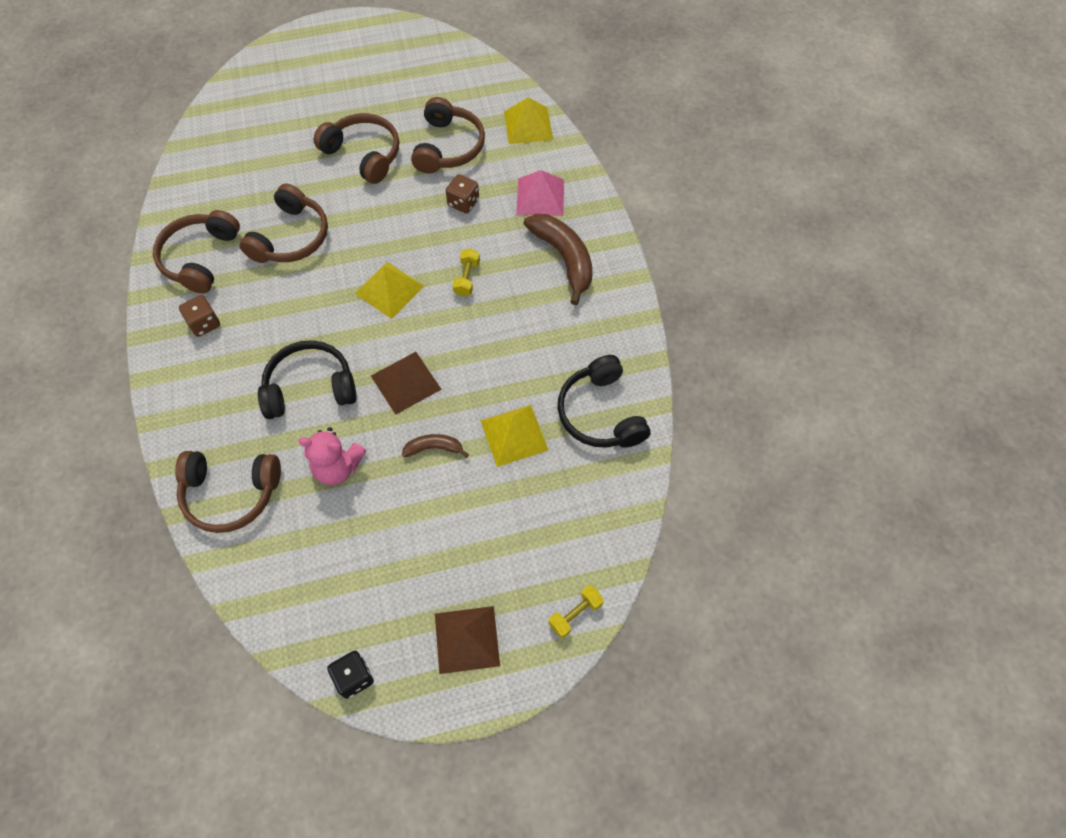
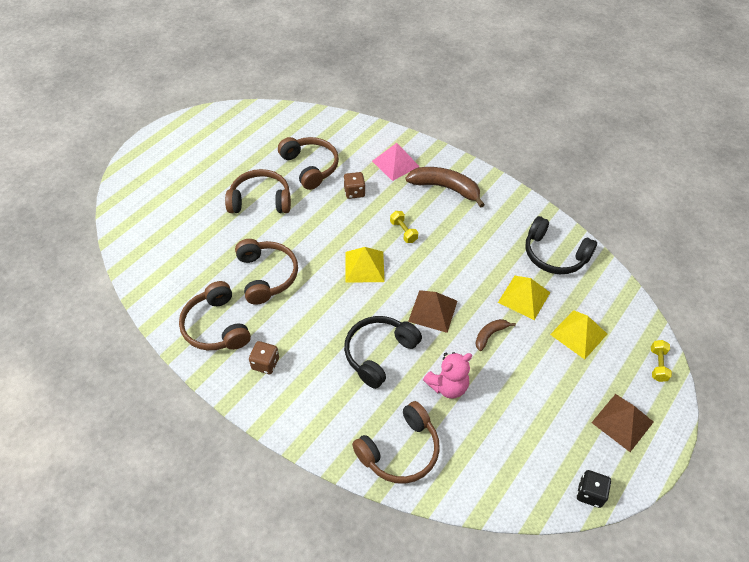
camera: 40 degrees left, 10 degrees down
(528, 125) = (345, 130): yellow pyramid -> yellow pyramid (578, 334)

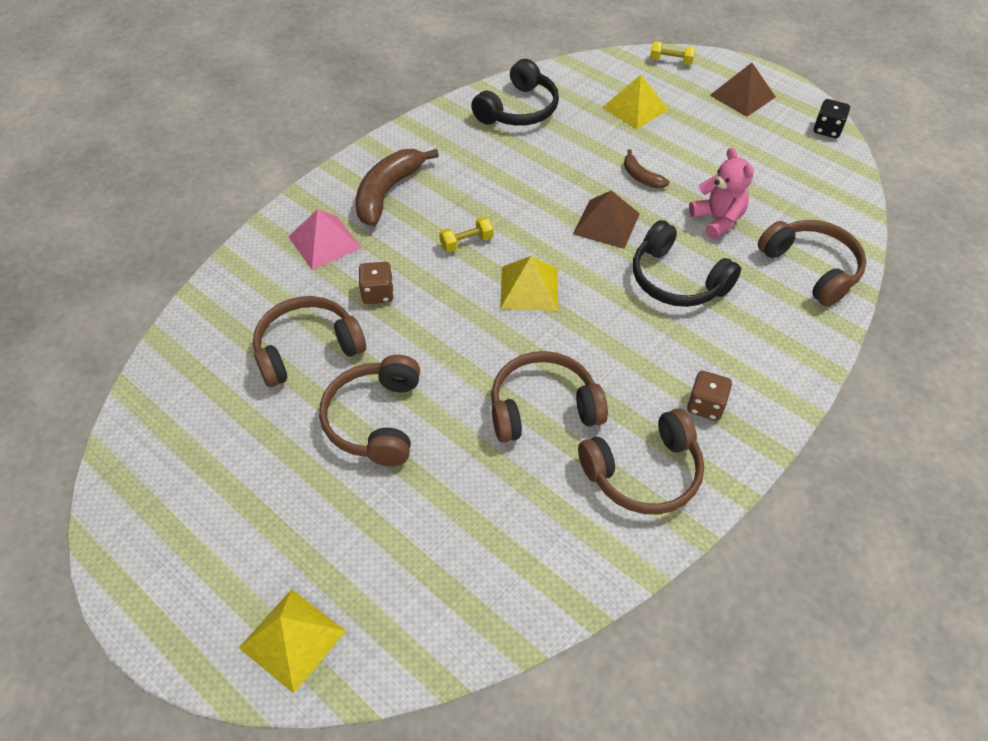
camera: 85 degrees left, 0 degrees up
(524, 297) = (583, 142): yellow pyramid -> yellow pyramid (292, 639)

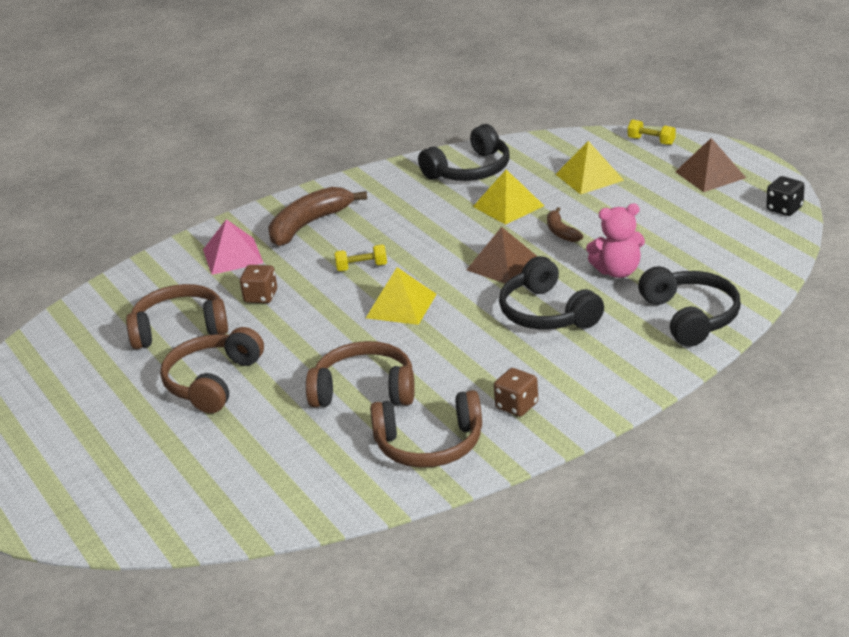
camera: 20 degrees right, 20 degrees down
(292, 639) = (74, 510): yellow pyramid -> yellow pyramid (508, 206)
(717, 220) = (618, 271): pink teddy bear -> pink teddy bear turned 90 degrees clockwise
(811, 268) = (691, 317): brown headphones -> black headphones

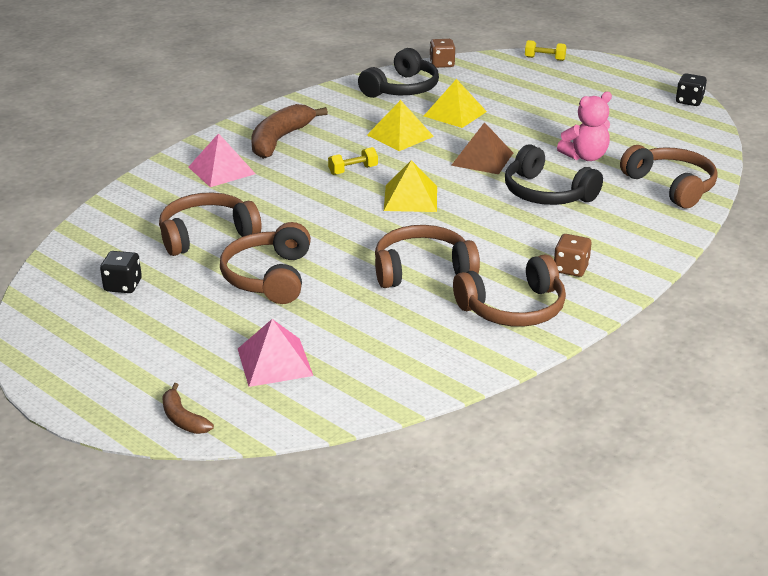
camera: 20 degrees left, 0 degrees up
(75, 376) = (123, 285): none -> black dice
(168, 474) = (274, 362): none -> pink pyramid
(261, 296) = (271, 201): brown dice -> brown dice (442, 64)
(561, 232) = (515, 130): brown banana -> brown banana (183, 419)
(589, 177) = (510, 88): yellow pyramid -> yellow pyramid (400, 135)
(691, 317) = (671, 186): black headphones -> brown headphones
(710, 174) = (611, 80): brown pyramid -> none

